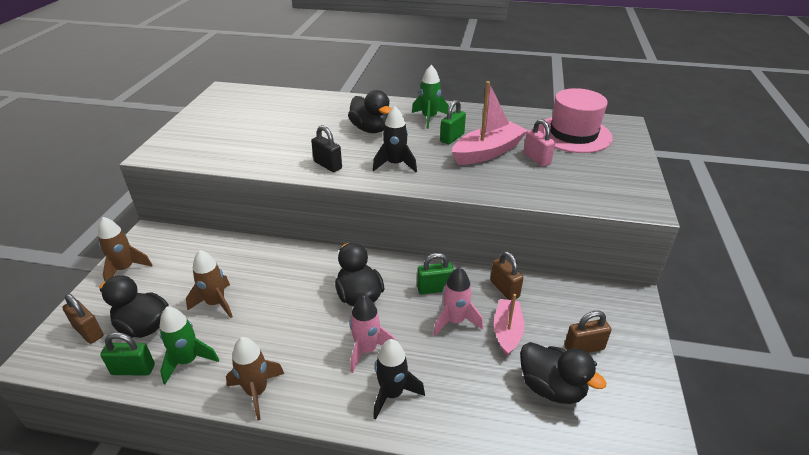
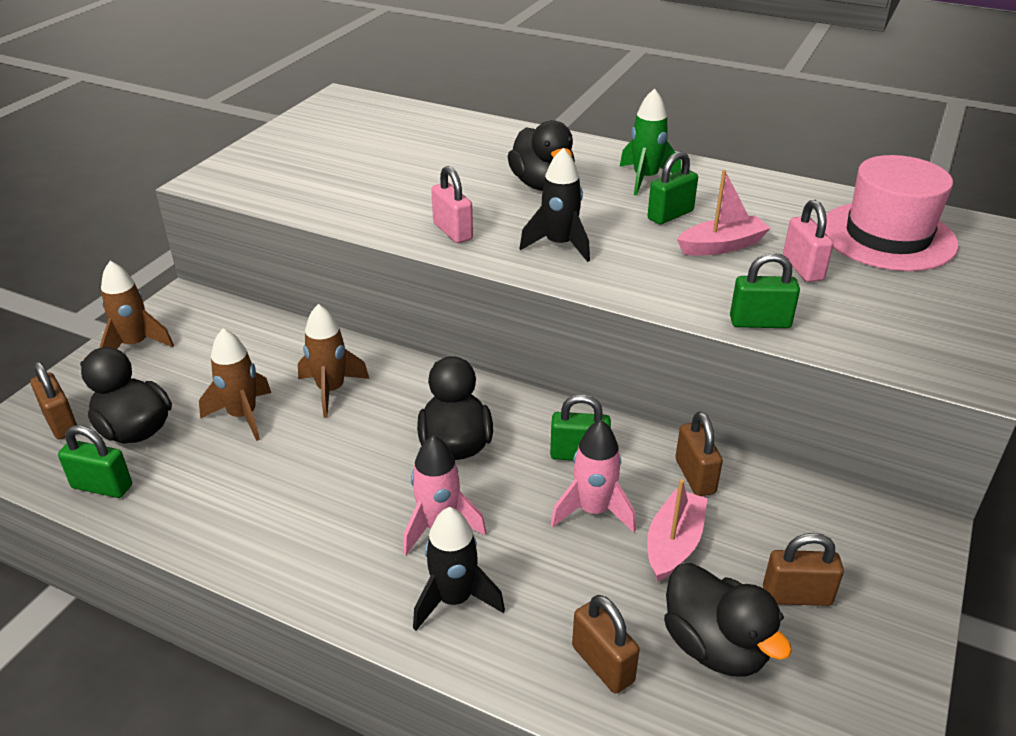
camera: 15 degrees right, 0 degrees up
(188, 361) = (178, 490): green rocket -> none
(257, 392) = (258, 553): brown rocket -> brown rocket (331, 390)
(328, 165) = (453, 231): black padlock -> pink padlock
(488, 152) = (721, 246): pink boat -> pink boat, size x0.64
(493, 413) = (602, 664): none -> brown padlock
(526, 194) = (760, 322): none -> green padlock

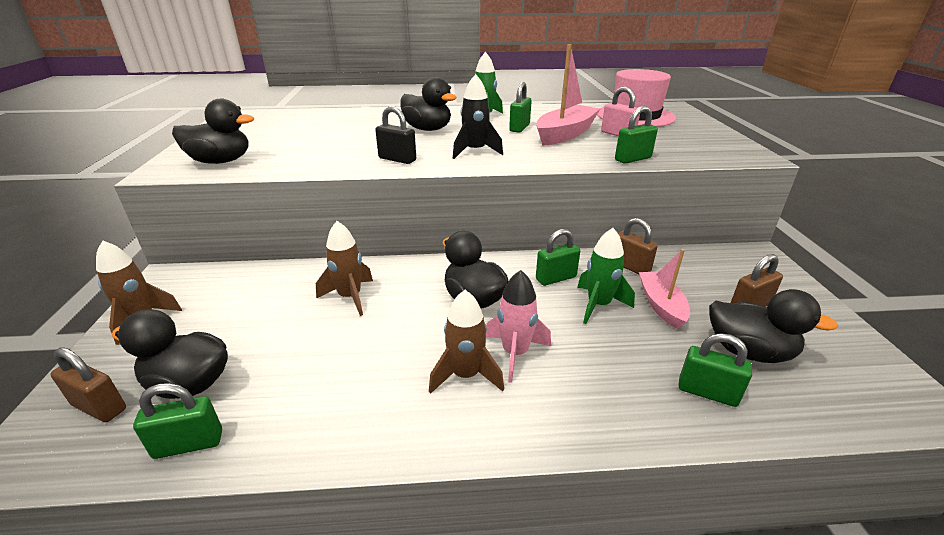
camera: 30 degrees left, 5 degrees down
(243, 416) = (290, 337): brown rocket -> brown rocket (465, 375)
(269, 181) = (221, 161): none -> black duck
(453, 231) = (397, 159): pink padlock -> black padlock
(454, 599) = (575, 396): black rocket -> none
(593, 511) = (598, 305): pink rocket -> green rocket
(602, 664) = (707, 392): brown padlock -> green padlock
(721, 246) = (565, 134): pink boat -> pink boat, size x1.55

